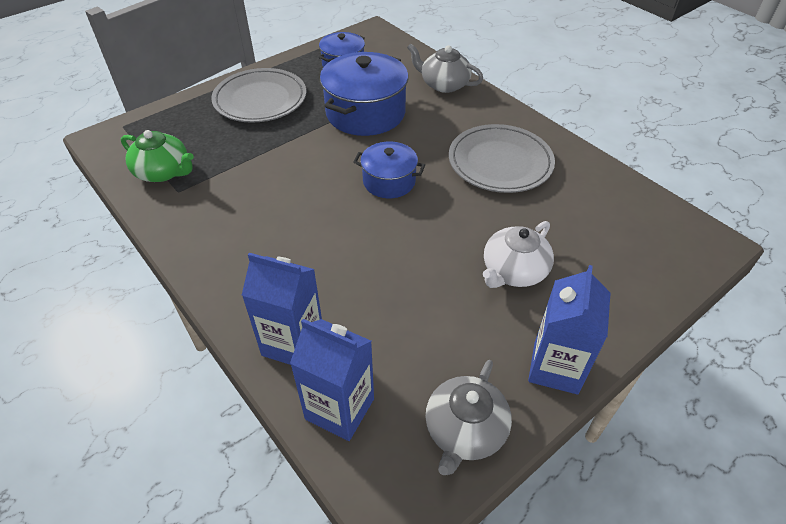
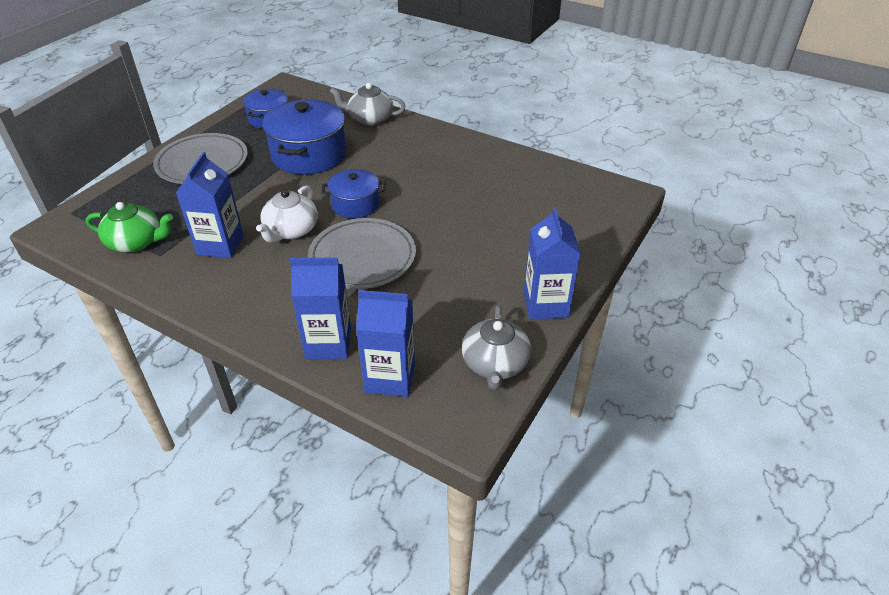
camera: 20 degrees left, 5 degrees down
(237, 195) = (220, 245): none -> blue carton
(500, 162) = (444, 170): grey plate -> grey plate (362, 257)
(513, 271) = (488, 247): white teapot -> white teapot (291, 230)

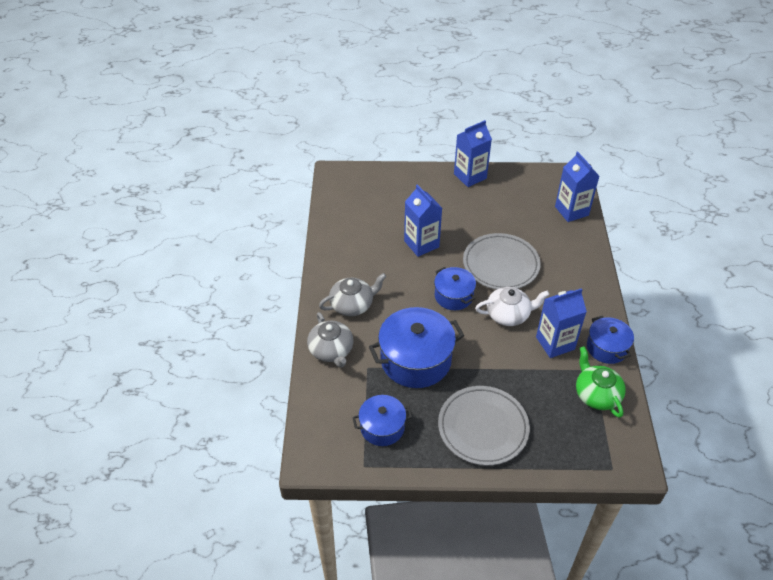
camera: 120 degrees left, 5 degrees up
(167, 280) = (607, 348): none -> blue pot
(328, 343) = (575, 244): blue carton -> blue carton (421, 244)
(495, 364) = (527, 180): grey teapot -> grey teapot (352, 305)

